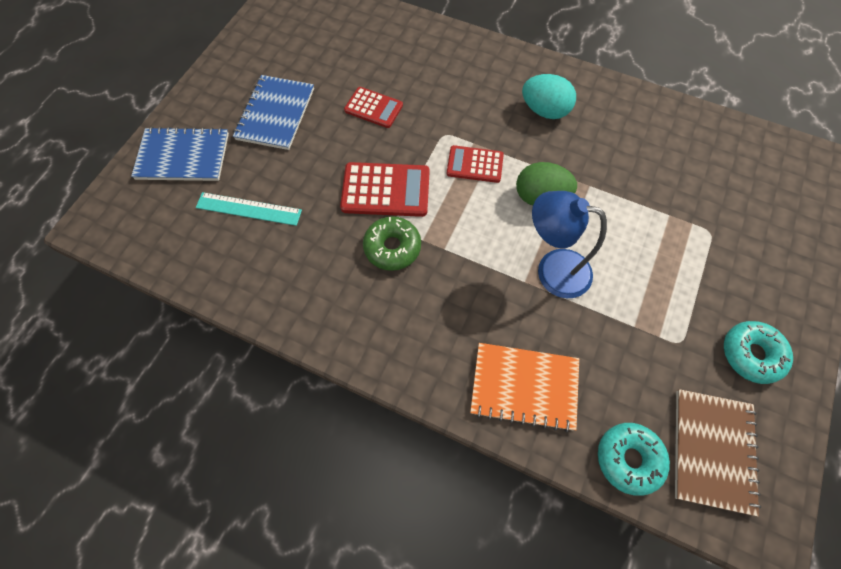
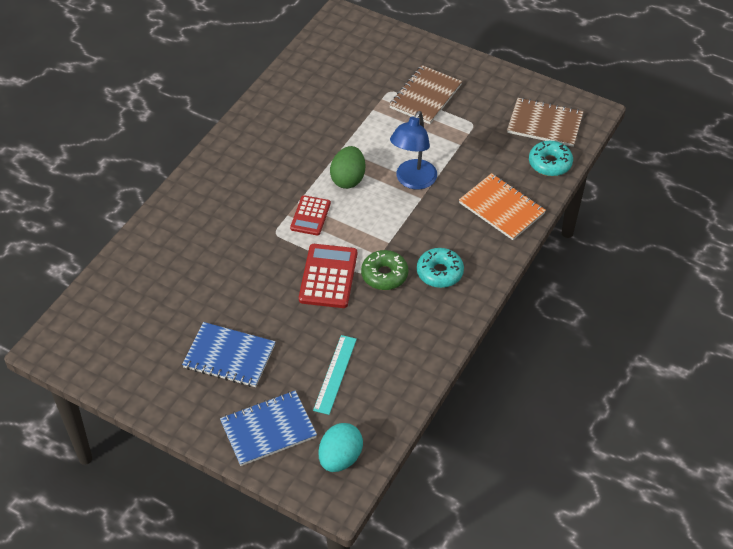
camera: 85 degrees left, 15 degrees down
(183, 156) = (268, 429): blue notebook -> blue notebook turned 60 degrees clockwise
(373, 108) = (236, 281): red calculator -> none
(524, 387) = (501, 208): orange notebook -> orange notebook turned 60 degrees counterclockwise
(544, 110) = (261, 165): turquoise egg -> turquoise egg (340, 458)
(715, 276) = (425, 96): none -> brown notebook
(751, 354) = (483, 92): turquoise donut -> turquoise donut (439, 272)

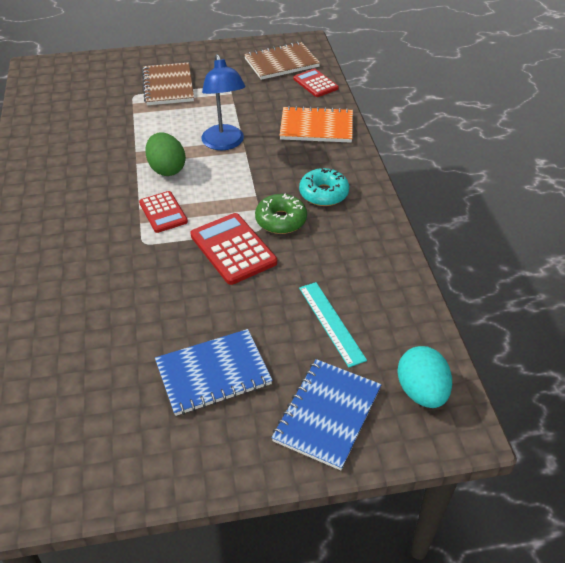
camera: 40 degrees left, 5 degrees down
(550, 163) = (315, 83): turquoise donut -> red calculator

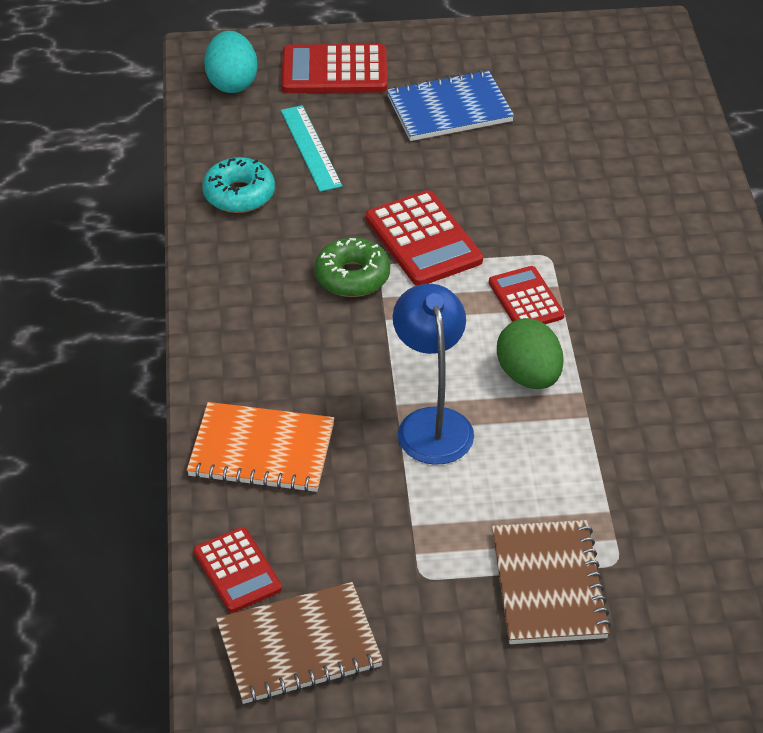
camera: 175 degrees left, 0 degrees up
(323, 193) = (280, 315): turquoise donut -> turquoise donut (239, 194)
(327, 414) = (334, 71): blue notebook -> red calculator

